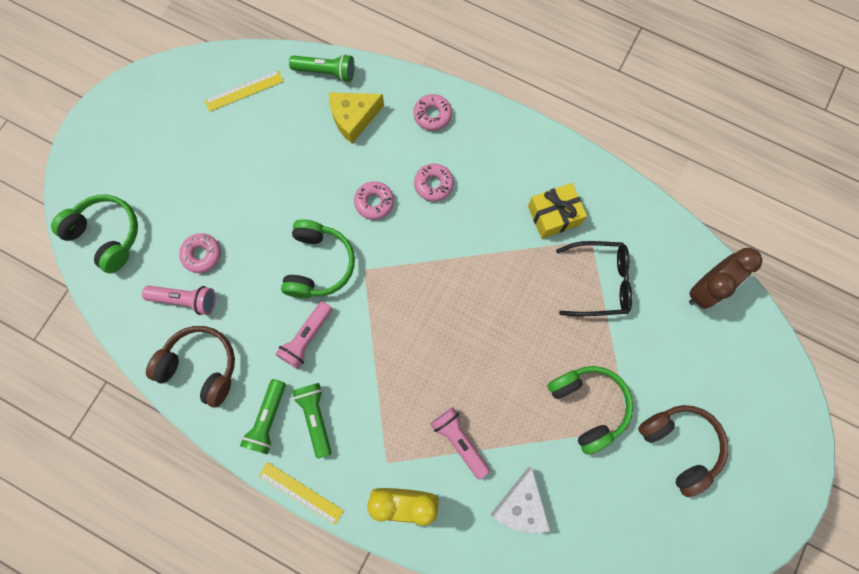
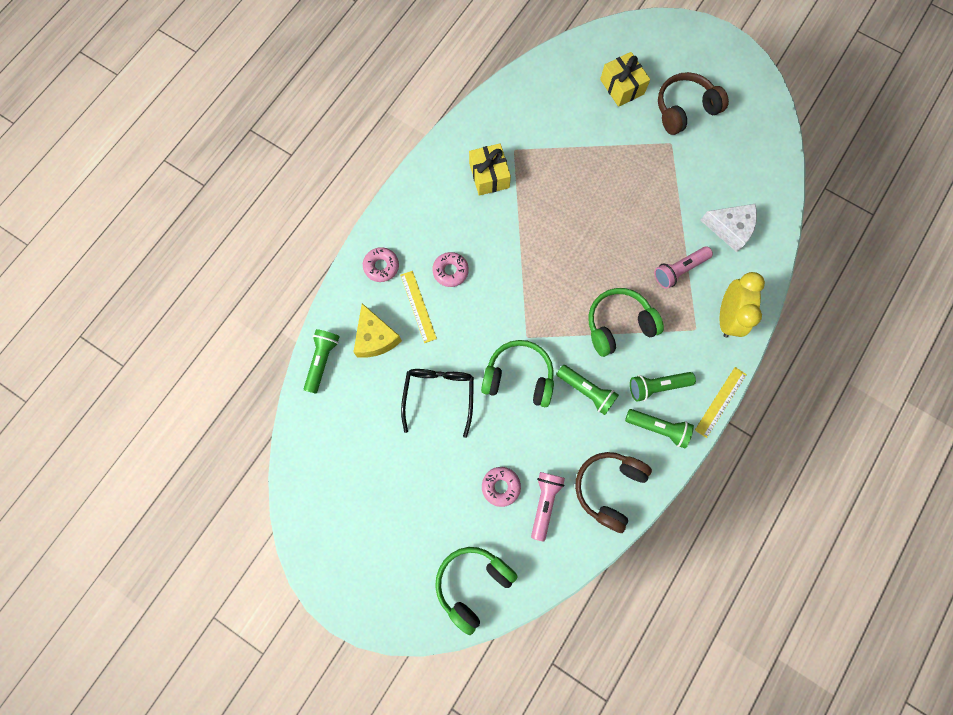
camera: 85 degrees left, 0 degrees up
(244, 91) = (331, 442): yellow ruler -> yellow ruler (418, 306)
(306, 338) = (586, 391): pink flashlight -> green flashlight
(374, 202) = (463, 324): pink donut -> none
(588, 406) = (652, 170): green headphones -> green headphones (618, 325)
(599, 282) = (550, 148): black glasses -> black glasses (439, 396)
(698, 364) = (622, 87): none -> yellow gift
(705, 288) = (561, 72): brown clock -> none

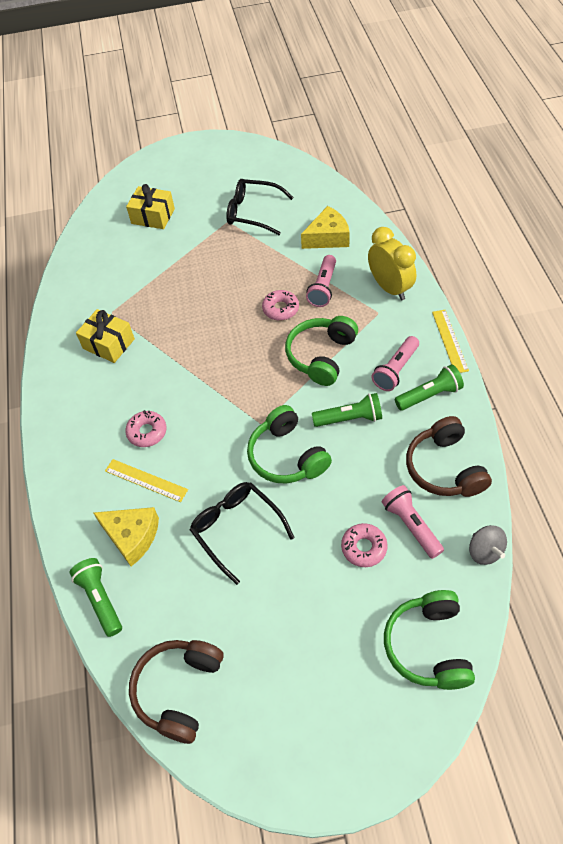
camera: 40 degrees left, 20 degrees down
(381, 266) = (81, 479): pink donut -> pink donut (280, 309)
(519, 377) = (287, 456): green headphones -> green headphones turned 90 degrees counterclockwise
(570, 566) = (484, 551): none -> grey spinning top
(657, 386) = (395, 370): green flashlight -> pink flashlight
(684, 109) = (214, 197): brown headphones -> brown headphones (179, 690)
(698, 152) = (253, 212): none -> black glasses
(730, 228) = (328, 237): white cheese -> yellow cheese

